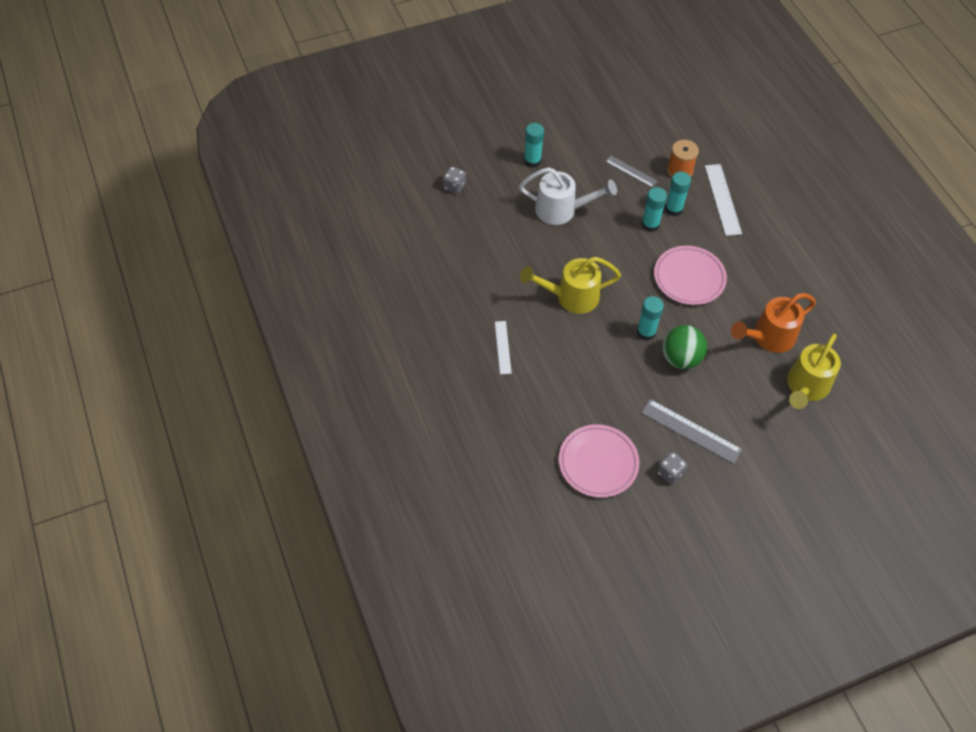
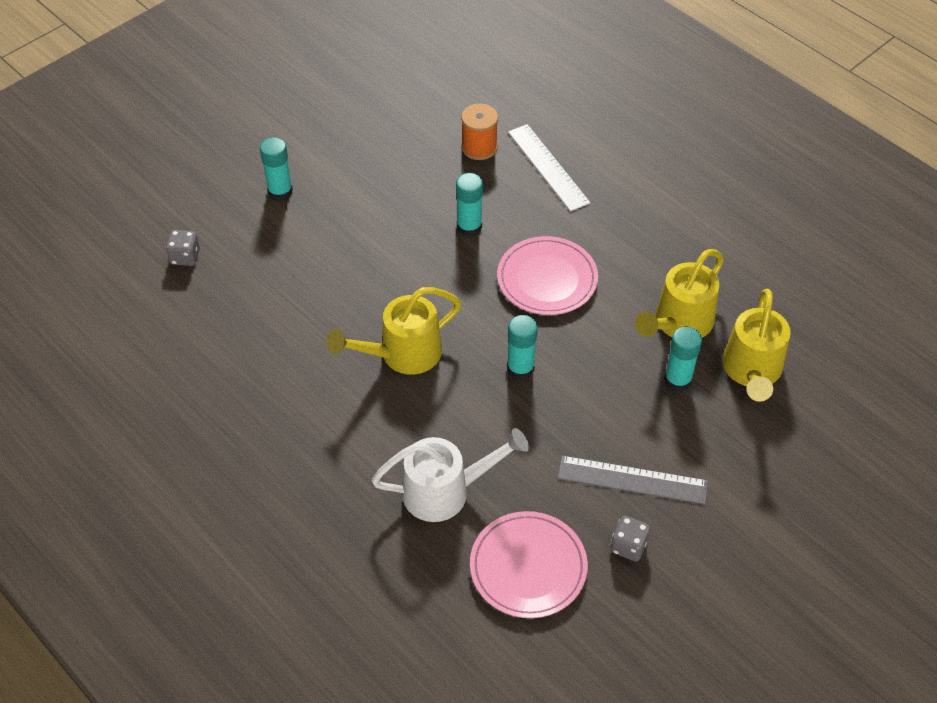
camera: 20 degrees left, 5 degrees down
(502, 347) = (335, 453): white ruler -> none
(562, 210) = (345, 244): white watering can -> white watering can (446, 491)
(631, 171) = (416, 167): grey ruler -> none
(673, 209) = (491, 198): turquoise glue stick -> turquoise glue stick (677, 380)
(680, 358) = (579, 388): green ball -> none
(768, 337) = (678, 323): orange watering can -> yellow watering can

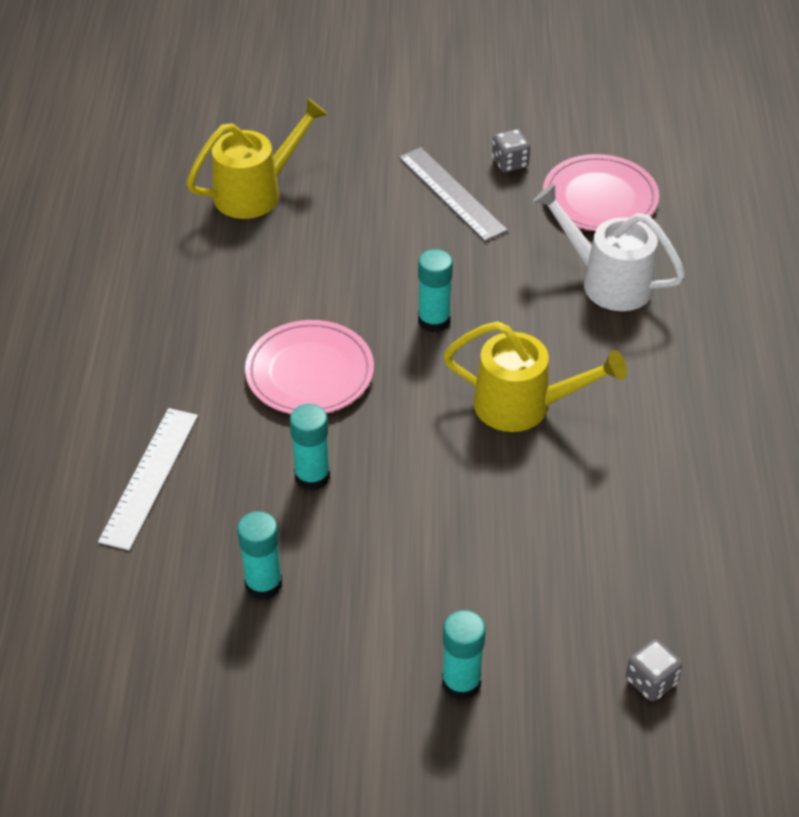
camera: 135 degrees left, 5 degrees down
(479, 147) = (183, 557): orange spool -> none
(677, 380) = (320, 225): turquoise glue stick -> turquoise glue stick (263, 584)
(678, 323) = (256, 260): yellow watering can -> none

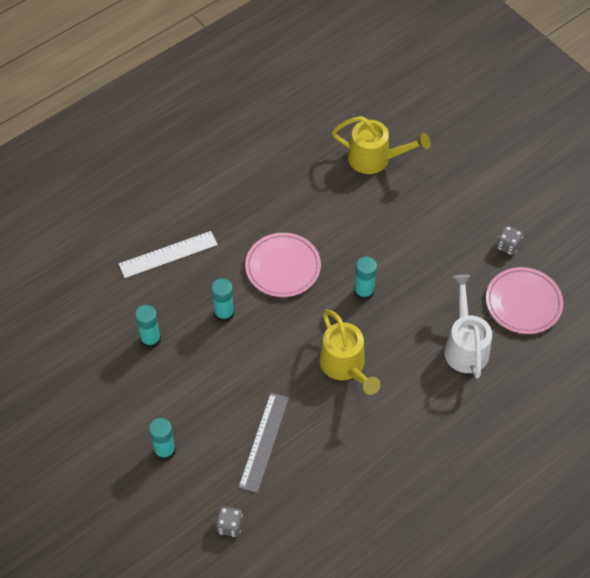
camera: 50 degrees right, 10 degrees up
(451, 194) = (458, 237): grey ruler -> grey ruler (263, 442)

